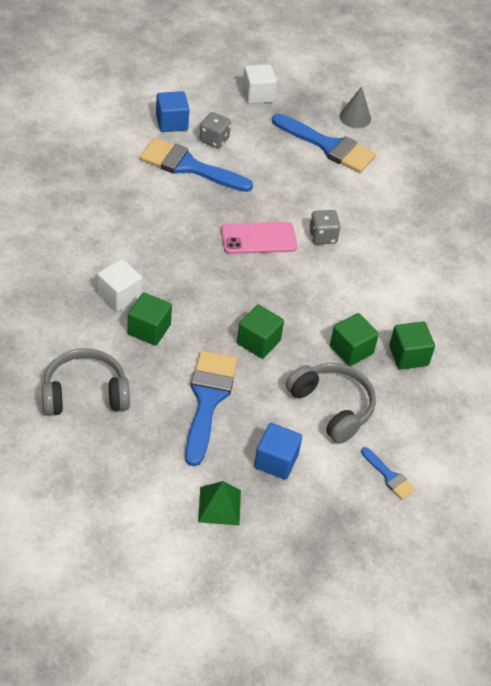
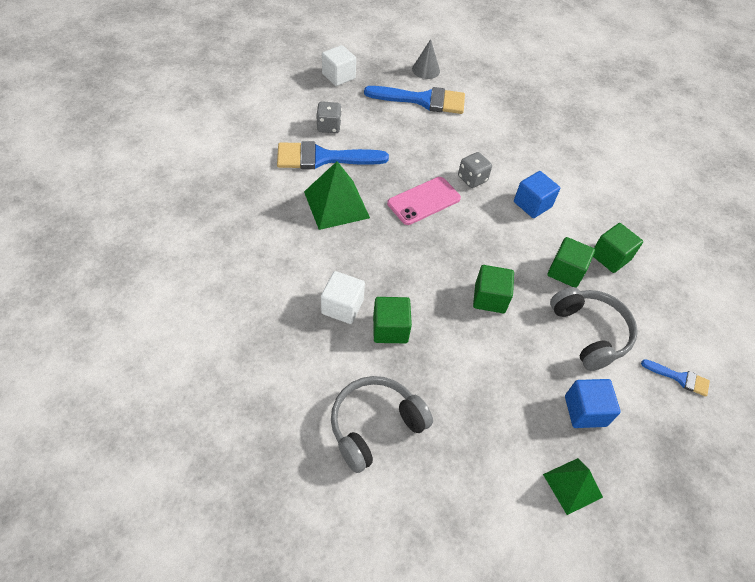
camera: 25 degrees left, 5 degrees up
(171, 122) = (283, 124): blue cube -> blue cube (532, 204)
(172, 211) = (336, 204): none -> green pyramid
(207, 399) = (487, 376): blue brush -> none
(332, 407) = (590, 333): grey headphones -> grey headphones turned 45 degrees clockwise

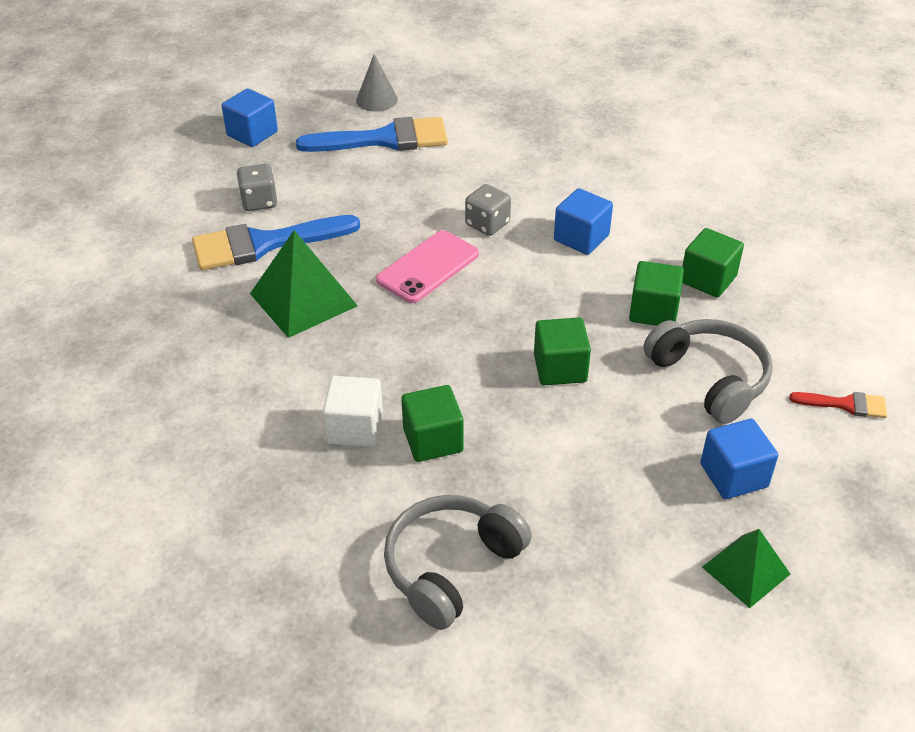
camera: 10 degrees left, 10 degrees down
(338, 76) = (252, 133): white cube -> blue cube
(679, 378) = (845, 404): blue brush -> red brush

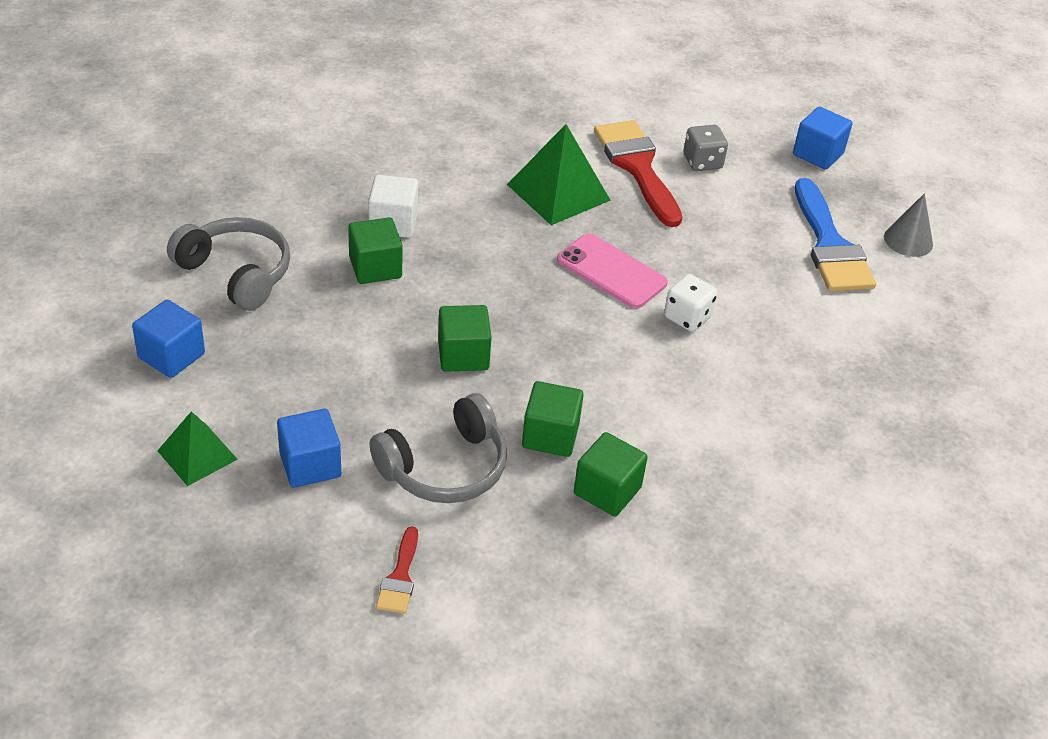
camera: 85 degrees right, 0 degrees up
(264, 244) = (637, 167): blue brush -> red brush
(487, 224) = (687, 317): grey dice -> white dice
(581, 238) = (672, 390): blue cube -> blue cube (171, 356)

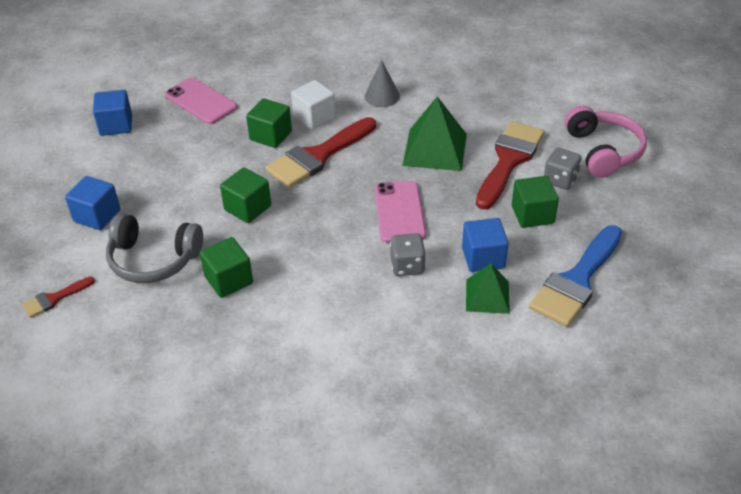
camera: 50 degrees right, 0 degrees up
(197, 455) = (59, 179): green pyramid -> green pyramid (487, 296)
(236, 273) = (200, 101): grey headphones -> pink phone
(456, 261) = (318, 156): none -> red brush
(607, 491) = (214, 330): green cube -> green cube (532, 214)
(687, 317) = (407, 266): white dice -> grey dice
(701, 116) = (603, 151): none -> pink headphones
(818, 154) = (659, 218): blue cube -> blue cube (483, 258)
(908, 240) = (646, 312): grey cone -> grey cone (382, 96)

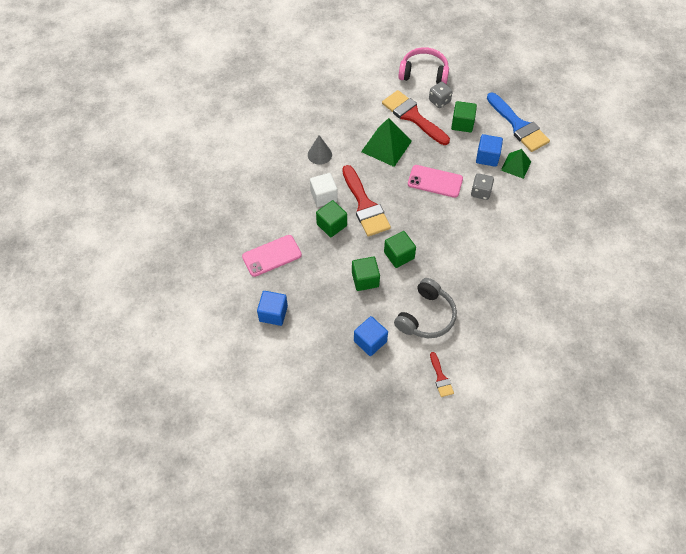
camera: 70 degrees left, 15 degrees up
(228, 280) = (459, 280): green cube -> green cube (365, 279)

